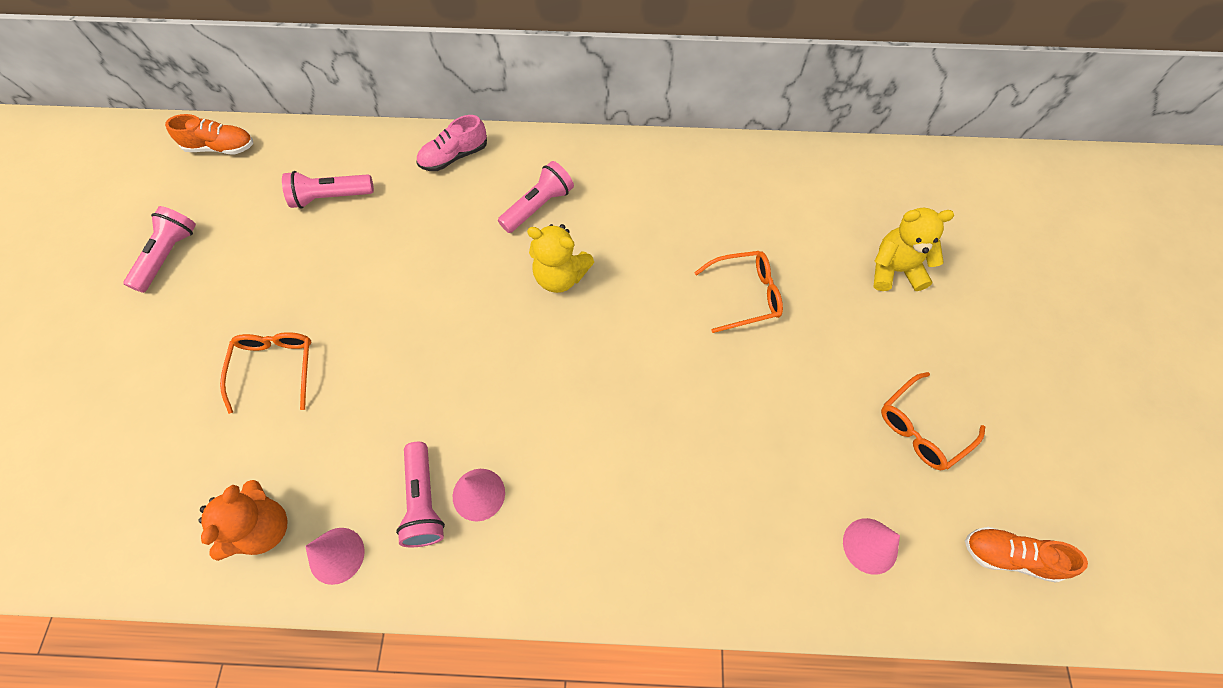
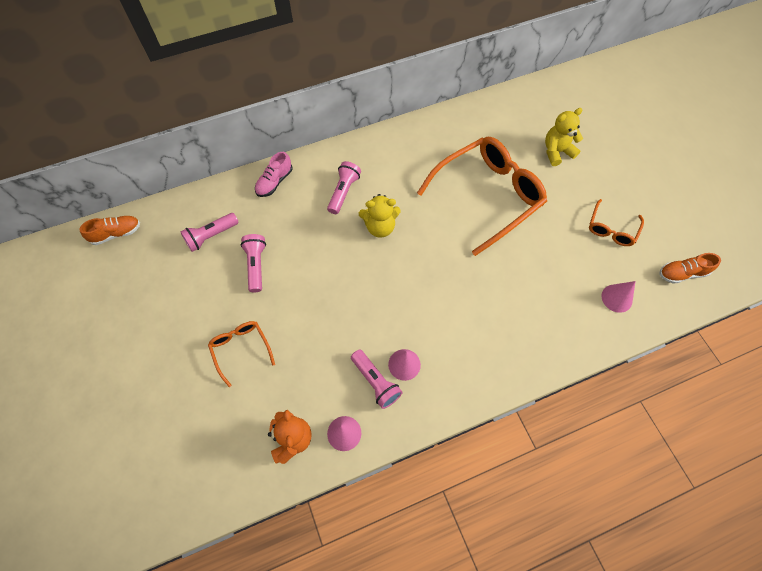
camera: 25 degrees left, 0 degrees up
(169, 255) = (126, 313): pink flashlight -> pink flashlight (256, 265)
(744, 295) = (487, 196): orange glasses -> orange glasses, size x2.10

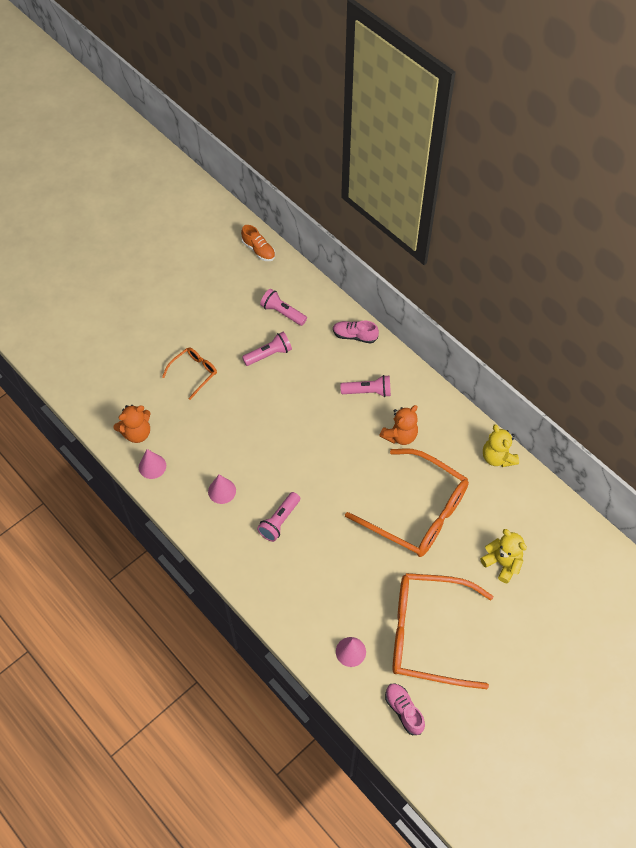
camera: 70 degrees right, 5 degrees down
(376, 382) = (200, 475): pink flashlight -> pink flashlight (279, 521)
(380, 227) = (344, 432): yellow teddy bear -> yellow teddy bear (497, 457)
(403, 182) = (400, 435): none -> orange teddy bear
(611, 228) = (429, 634): orange glasses -> orange glasses, size x2.10
(682, 273) = (404, 710): orange shoe -> pink shoe

